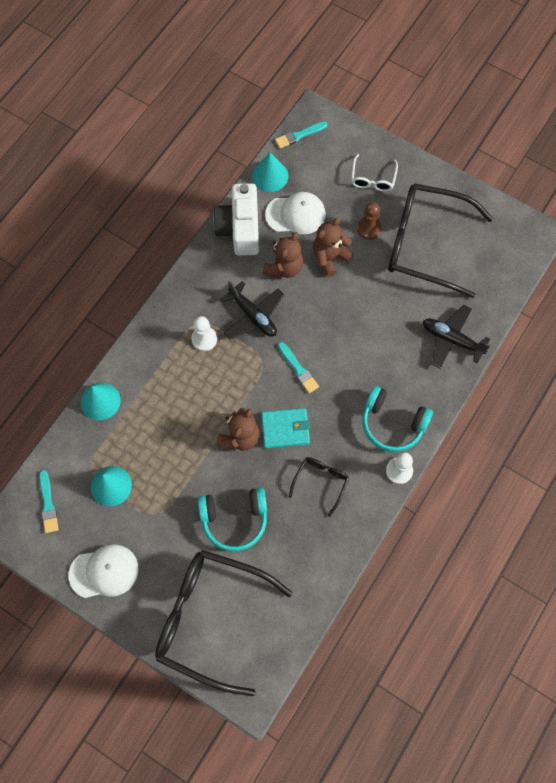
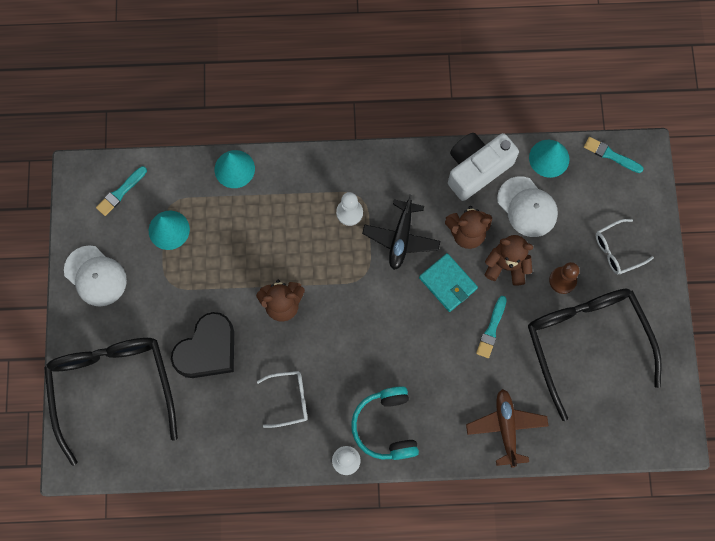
camera: 55 degrees right, 5 degrees up
(234, 519) = (207, 349): turquoise headphones -> black heart
(285, 429) = (316, 337): turquoise wallet -> turquoise wallet (448, 283)
(298, 369) = (379, 310): turquoise brush -> turquoise brush (491, 329)
(321, 482) = (289, 399): black glasses -> white glasses
(452, 340) = (506, 427): black plane -> brown plane

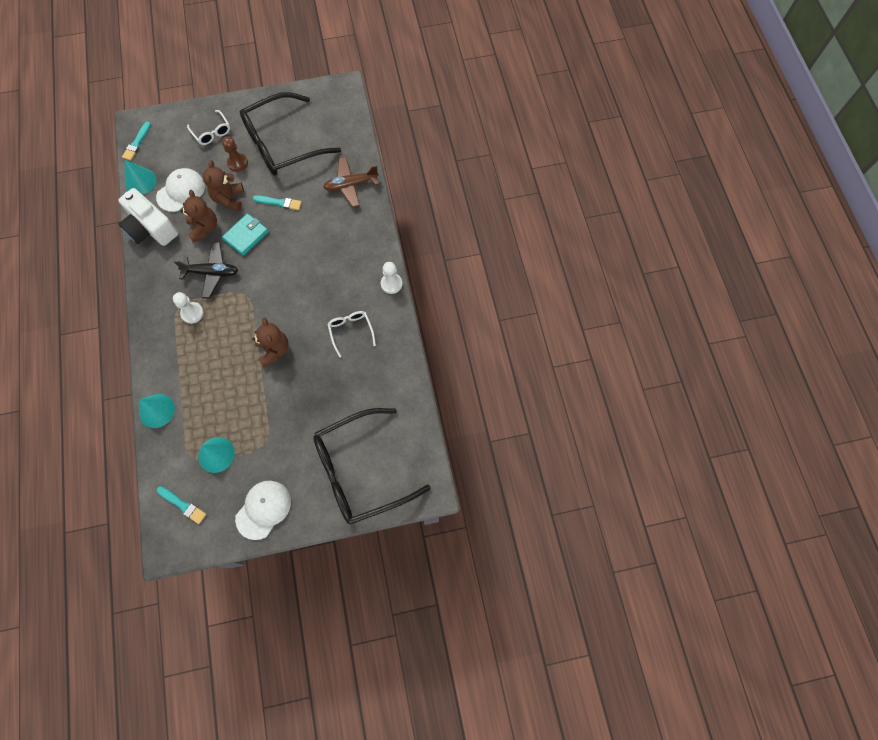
camera: 100 degrees left, 5 degrees down
(207, 349) = (318, 401): black heart -> none
(386, 426) = (361, 261): turquoise headphones -> none

